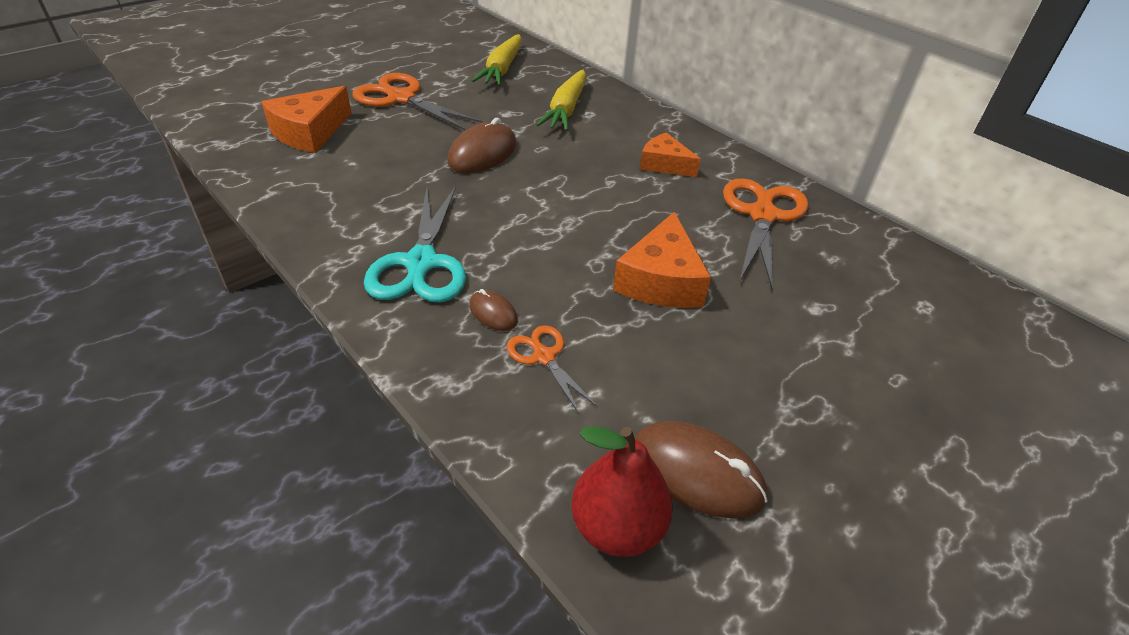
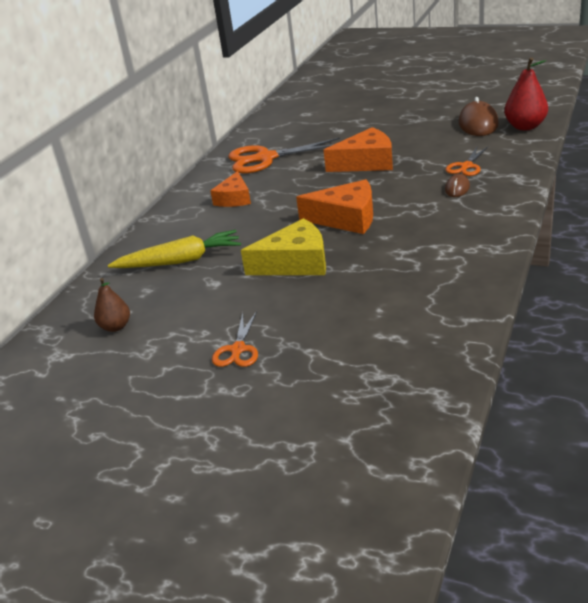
camera: 110 degrees left, 10 degrees down
(310, 132) = (360, 361): orange cheese -> orange cheese (346, 218)
(401, 98) = (238, 349): orange scissors -> orange scissors, size x0.54
(421, 263) = (450, 223): turquoise scissors -> none
(482, 153) = (295, 263): brown mouse -> yellow cheese
(502, 69) = (115, 327): yellow carrot -> brown pear

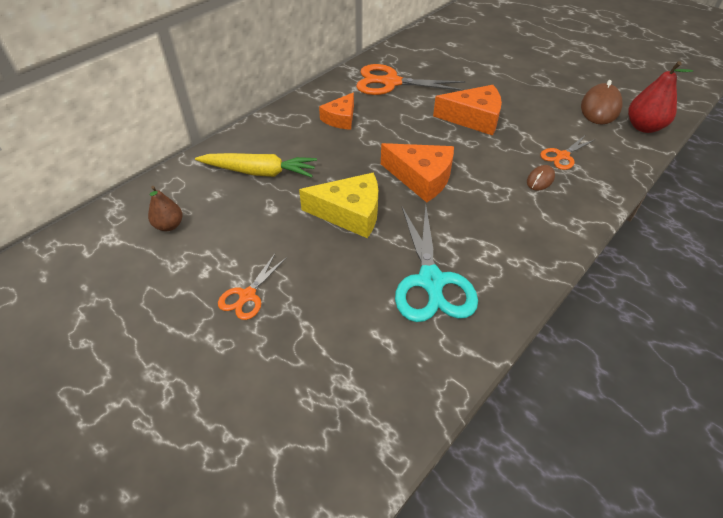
camera: 15 degrees right, 15 degrees up
(406, 285) = (431, 281): none -> turquoise scissors

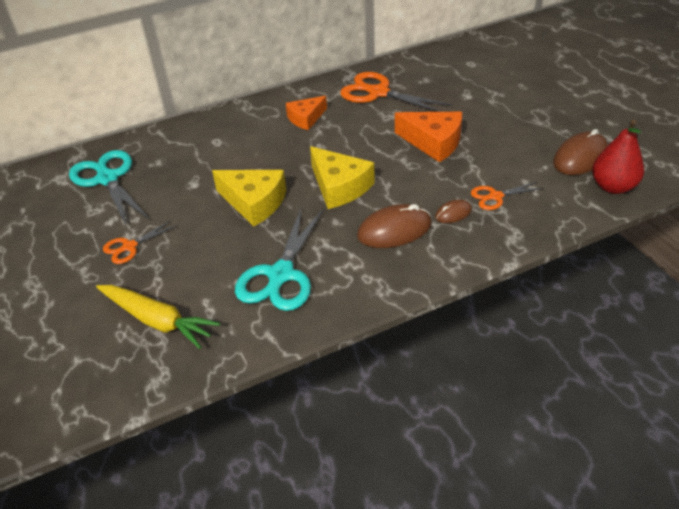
camera: 25 degrees right, 5 degrees down
(169, 225) = (107, 179): brown pear -> turquoise scissors
(259, 172) = (204, 151): yellow carrot -> yellow carrot (157, 321)
(421, 178) = (339, 187): orange cheese -> yellow cheese
(502, 208) = (394, 230): none -> brown mouse

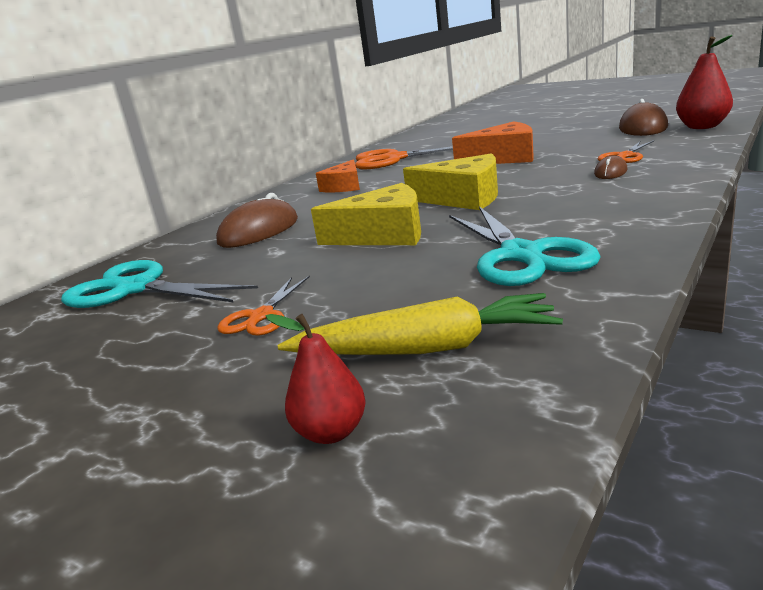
camera: 30 degrees left, 20 degrees down
(78, 347) = (331, 432): none -> red pear
(394, 230) = (579, 195): brown mouse -> brown mouse (259, 231)

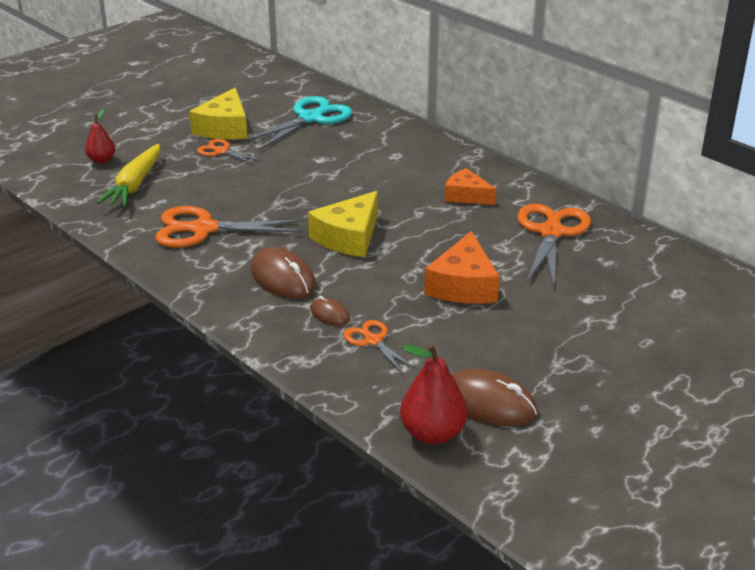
camera: 100 degrees right, 10 degrees up
(259, 231) = (377, 155): brown mouse -> brown mouse (283, 278)
(383, 234) = (303, 195): yellow cheese -> yellow cheese (224, 128)
(521, 255) = (203, 229): turquoise scissors -> orange scissors

